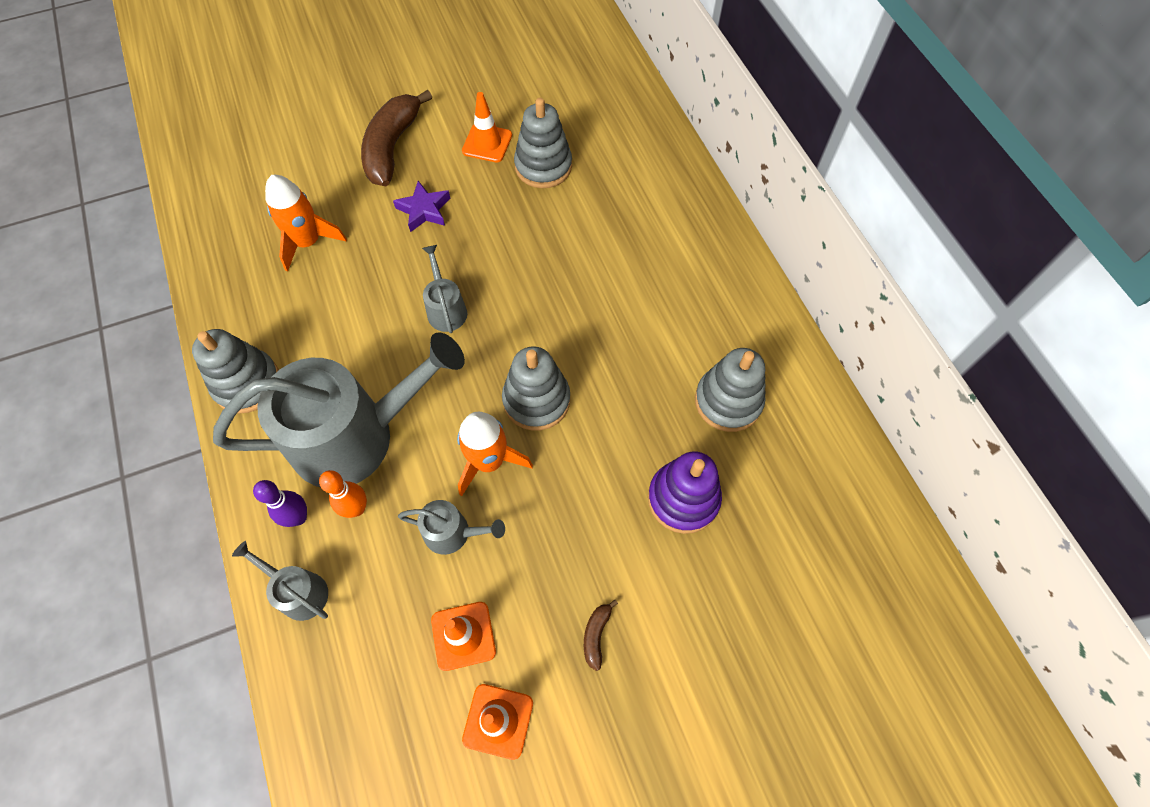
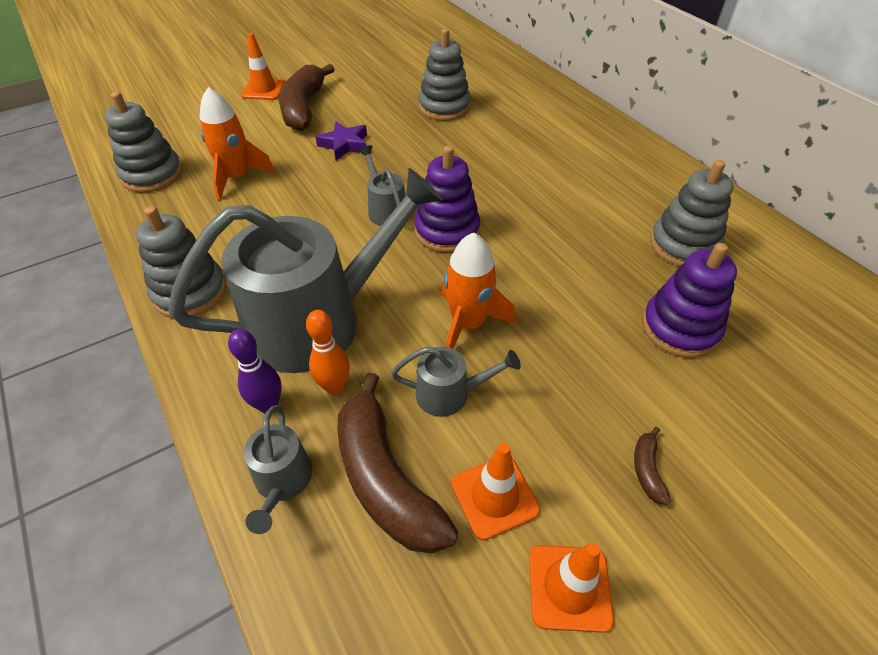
camera: 10 degrees left, 15 degrees down
(298, 591) = (282, 482): grey watering can -> grey watering can turned 120 degrees counterclockwise
(380, 603) = (385, 478): none -> brown banana
(487, 143) = (389, 98): orange traffic cone -> orange traffic cone (264, 89)
(499, 346) = (447, 231): none -> purple stacking toy
(536, 400) = (499, 267): grey stacking toy -> grey stacking toy (152, 175)

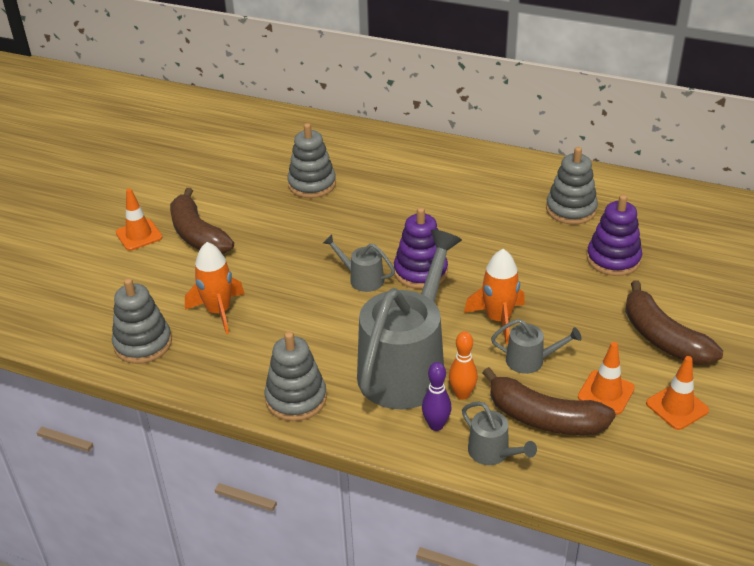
camera: 35 degrees left, 10 degrees down
(344, 145) = (271, 248): purple star -> none
(449, 394) = (530, 360): grey watering can -> grey watering can turned 45 degrees clockwise
(647, 469) = (662, 338): brown banana -> brown banana, size x2.42

